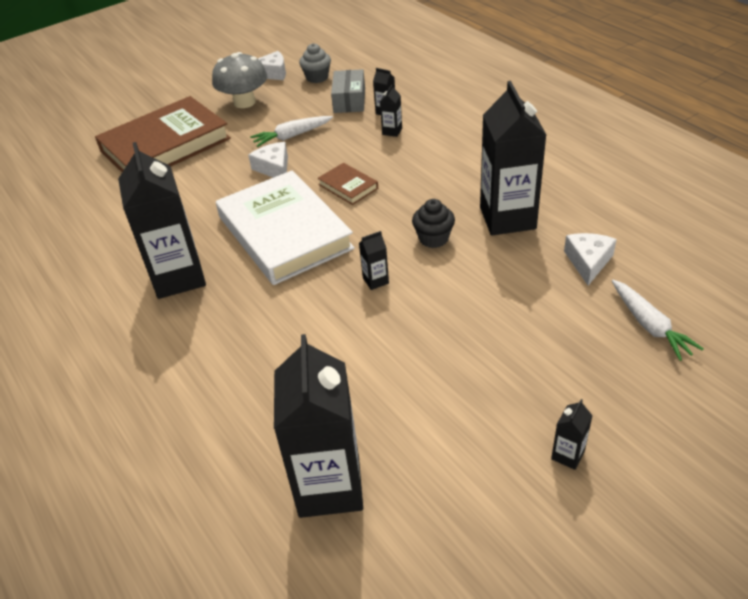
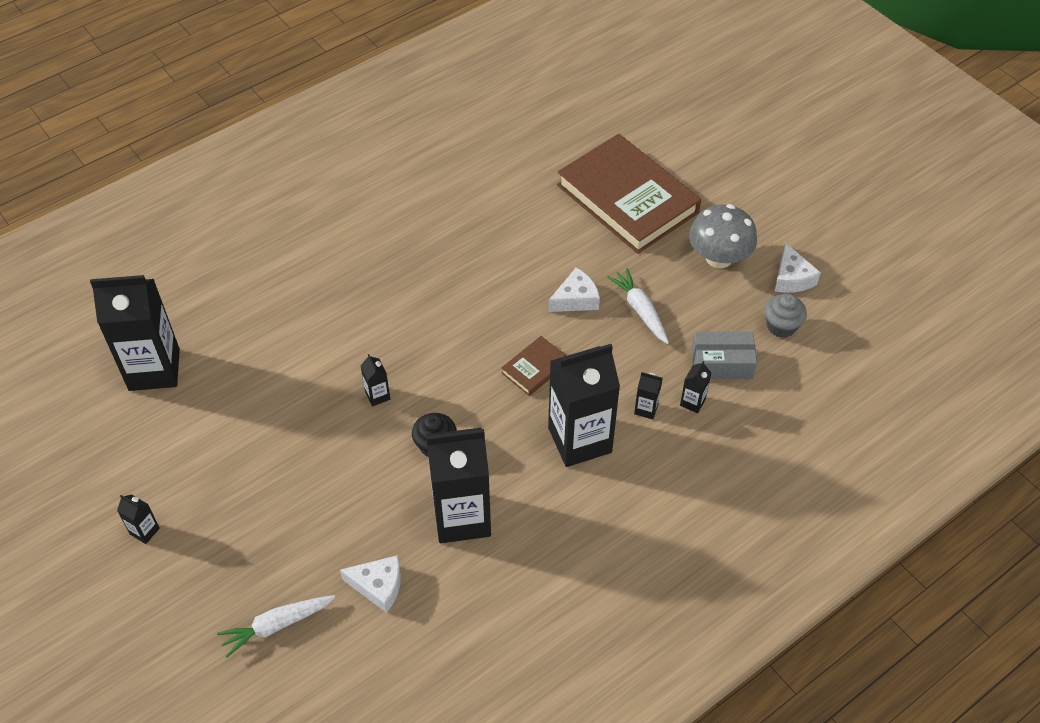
camera: 85 degrees right, 10 degrees up
(178, 277) = (405, 244): black carton -> black carton (579, 440)
(284, 233) = (460, 318): white book -> none

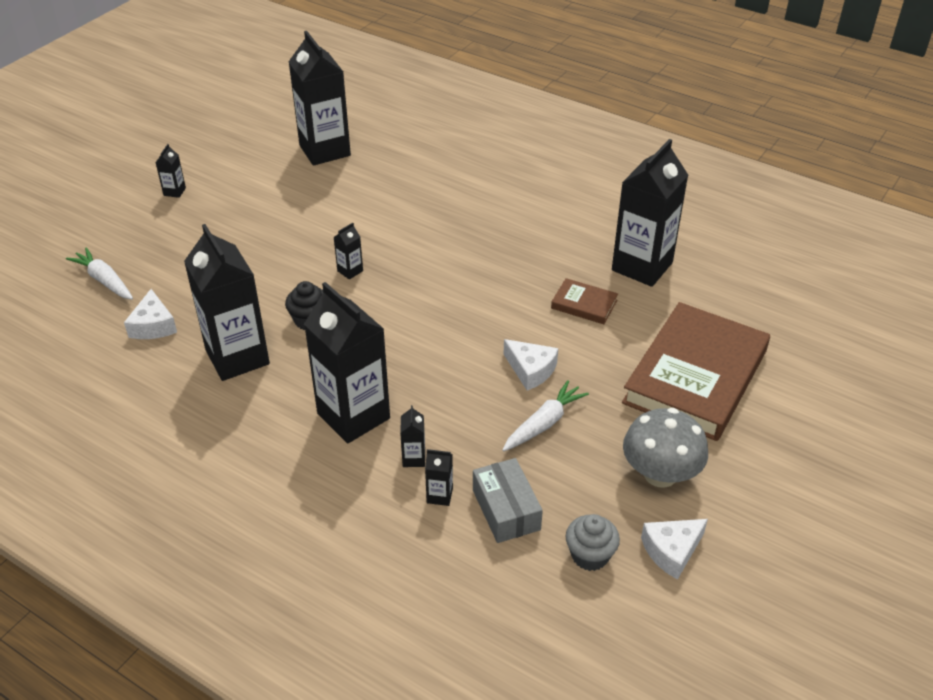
camera: 70 degrees right, 10 degrees down
(481, 182) = (642, 266): none -> black carton
(535, 368) = (427, 362): brown book -> brown book (584, 304)

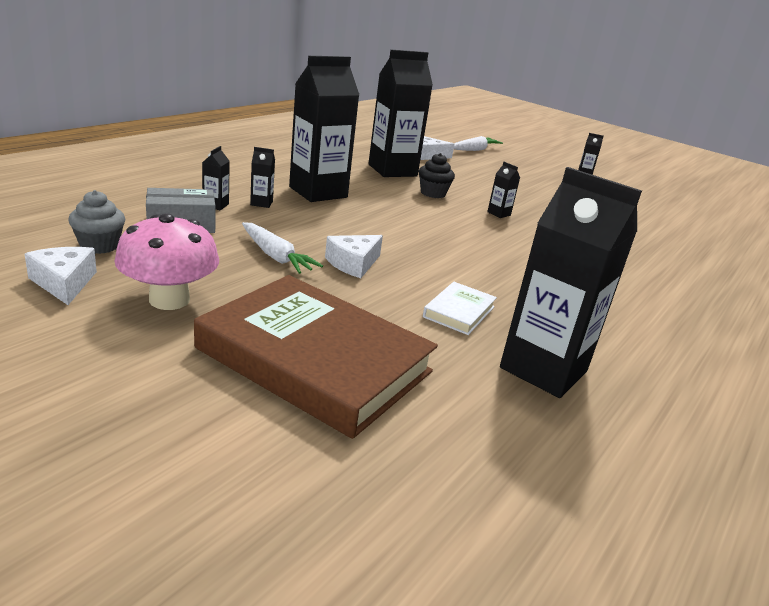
camera: 90 degrees right, 15 degrees down
(325, 150) = (679, 227): black carton -> none
(584, 304) = (459, 312): brown book -> white book
(660, 474) = (169, 300): grey mushroom -> pink mushroom

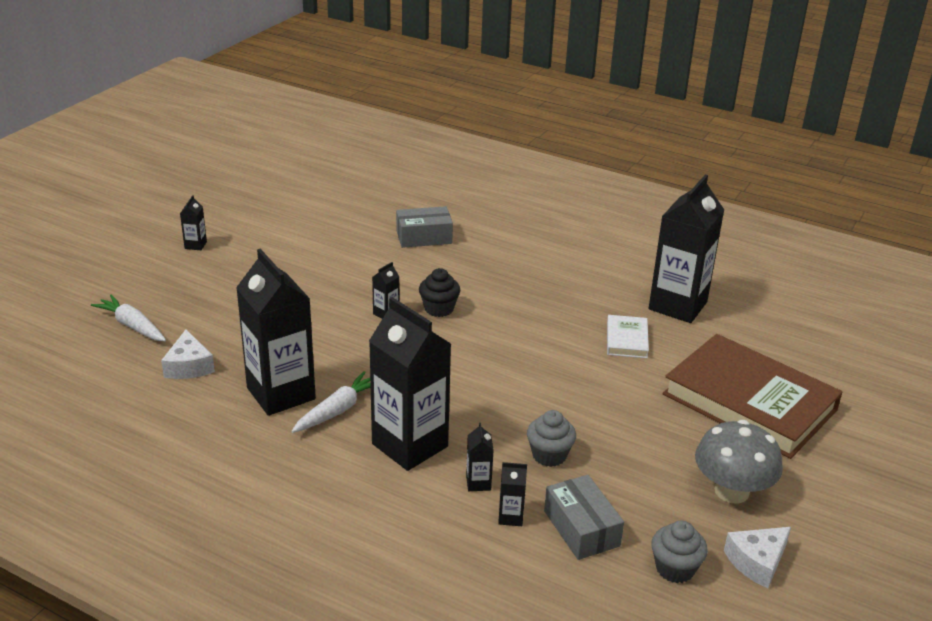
camera: 95 degrees left, 5 degrees up
(169, 300) = (731, 491): pink mushroom -> grey mushroom
(276, 256) = (606, 447): white carrot -> white carrot (338, 410)
(279, 232) = (549, 455): none -> grey cupcake
(314, 360) = (749, 402): brown book -> brown book turned 75 degrees counterclockwise
(353, 264) = (584, 399): white cheese -> none
(433, 193) = (351, 358): black cupcake -> black cupcake (439, 309)
(459, 312) = (626, 340): white book -> white book turned 75 degrees clockwise
(643, 250) = (424, 237): none -> grey box

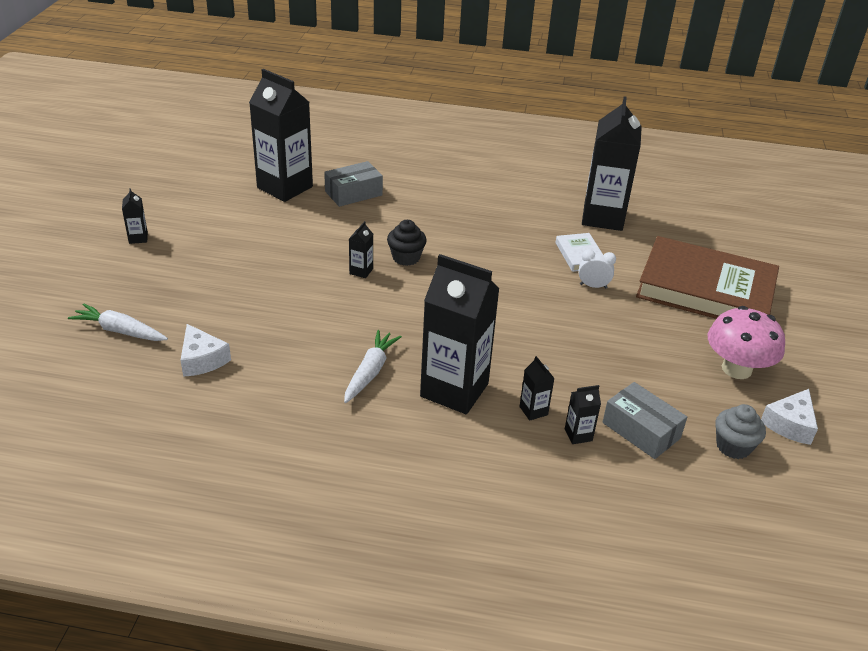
camera: 20 degrees left, 5 degrees up
(281, 393) = (308, 367): black carton -> black carton (285, 187)
(549, 455) = (577, 371): grey cupcake -> none
(621, 374) = (593, 286): none -> white clock
(731, 491) = (736, 369): grey mushroom -> pink mushroom

